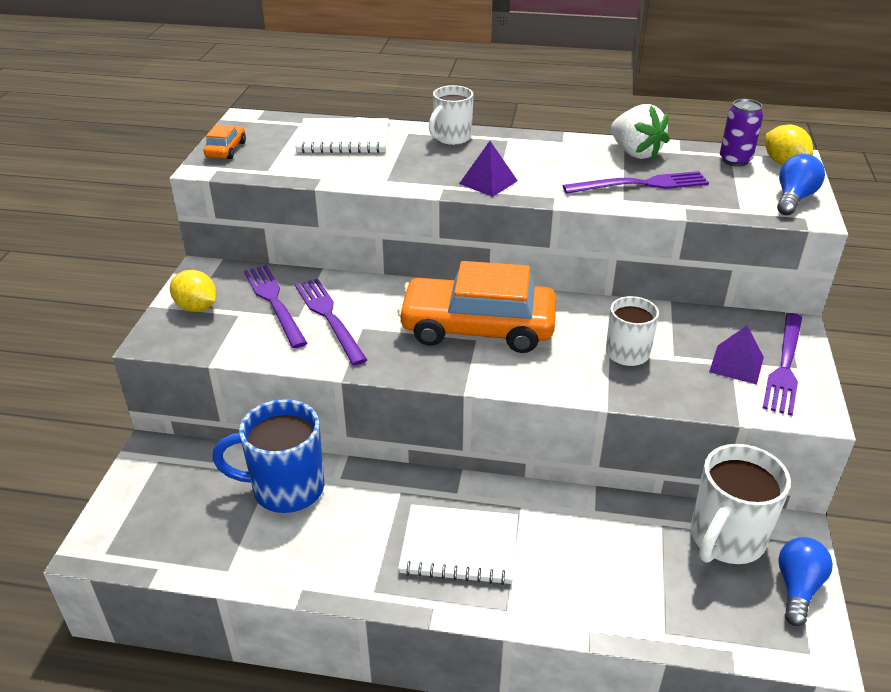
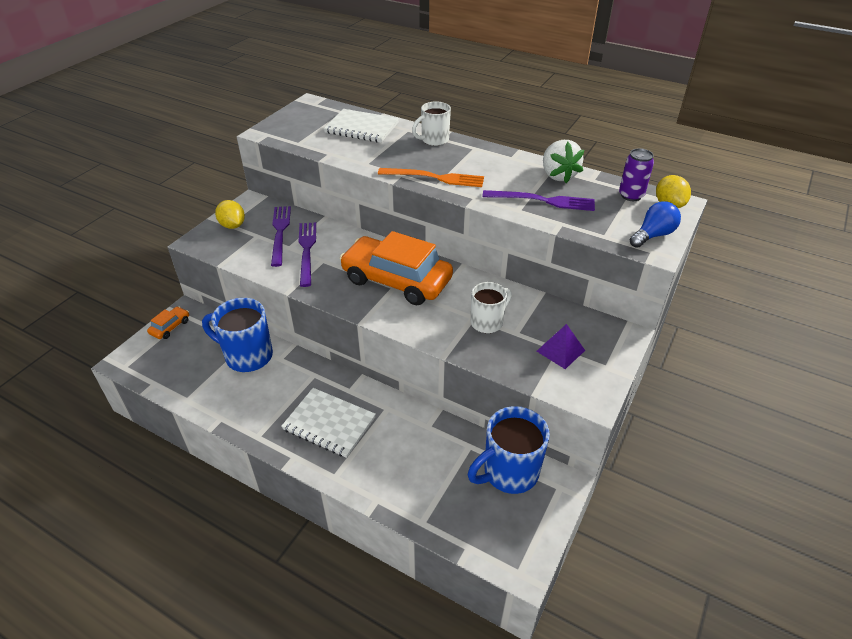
camera: 20 degrees right, 5 degrees up
(226, 149) = (282, 122): orange car -> orange car (170, 327)
(488, 182) = (435, 178): purple pyramid -> orange fork
(725, 539) = (509, 473): white mug -> blue mug
(784, 366) = (596, 361): purple fork -> none
(797, 588) = (538, 522): blue light bulb -> none

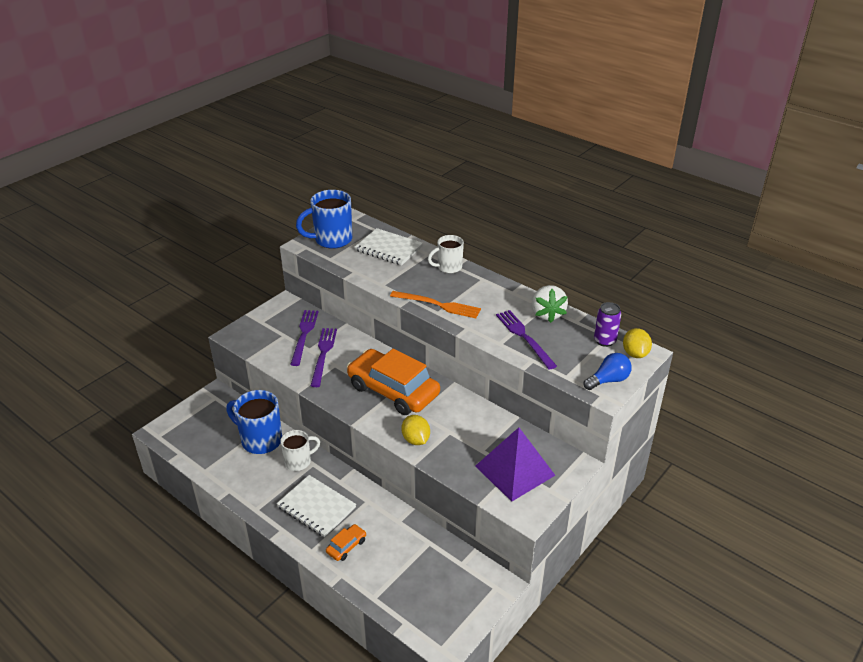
camera: 10 degrees right, 5 degrees down
(170, 327) = (201, 406): orange car -> orange car (346, 546)
(232, 225) = (265, 323): yellow lemon -> yellow lemon (416, 439)
(487, 322) = (460, 438): white mug -> white mug (299, 461)
(509, 473) = (456, 569): blue mug -> blue mug (332, 240)
(542, 201) = (524, 337): purple fork -> purple fork turned 135 degrees counterclockwise
(560, 350) = (514, 470): purple pyramid -> purple pyramid, size x1.89

